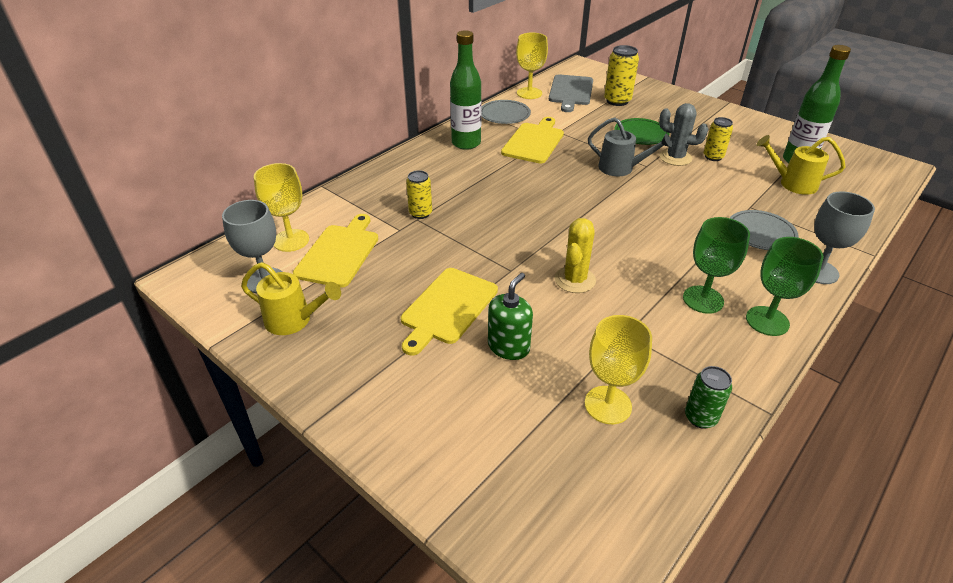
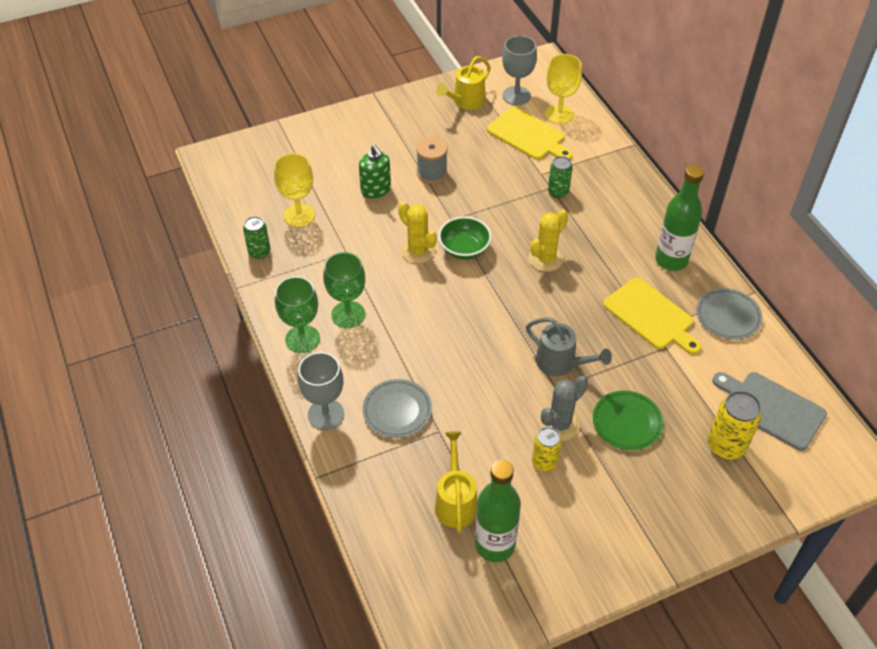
camera: 115 degrees right, 10 degrees up
(420, 213) = (558, 192): yellow can -> green can
(447, 308) = (432, 173): yellow cutting board -> grey spool
(516, 200) = (545, 259): none -> yellow cactus
(529, 93) = (781, 363): yellow goblet -> none
(545, 249) = (464, 249): none -> green bowl
(621, 168) = (561, 363): grey watering can -> grey watering can turned 105 degrees counterclockwise
(792, 183) = (455, 501): yellow watering can -> yellow watering can turned 45 degrees counterclockwise

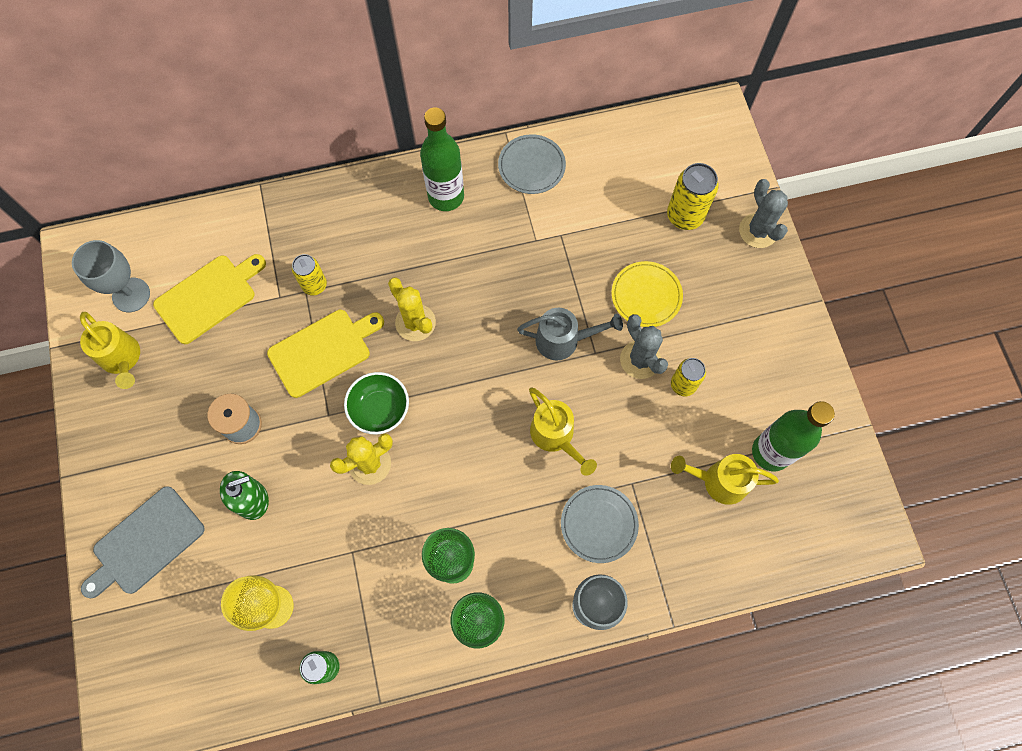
camera: 80 degrees left, 20 degrees up
(469, 369) = (556, 437): none -> yellow watering can
(558, 192) = (314, 285): green can -> yellow can
(559, 114) = (182, 253): yellow goblet -> none
(561, 363) = (564, 340): grey watering can -> grey watering can turned 45 degrees clockwise
(627, 422) = (646, 295): green plate -> yellow plate
(651, 316) = (518, 237): yellow cutting board -> yellow cutting board (323, 351)
(735, 514) = (758, 231): none -> grey cactus
(771, 409) = (648, 164): grey cutting board -> grey cutting board (145, 543)

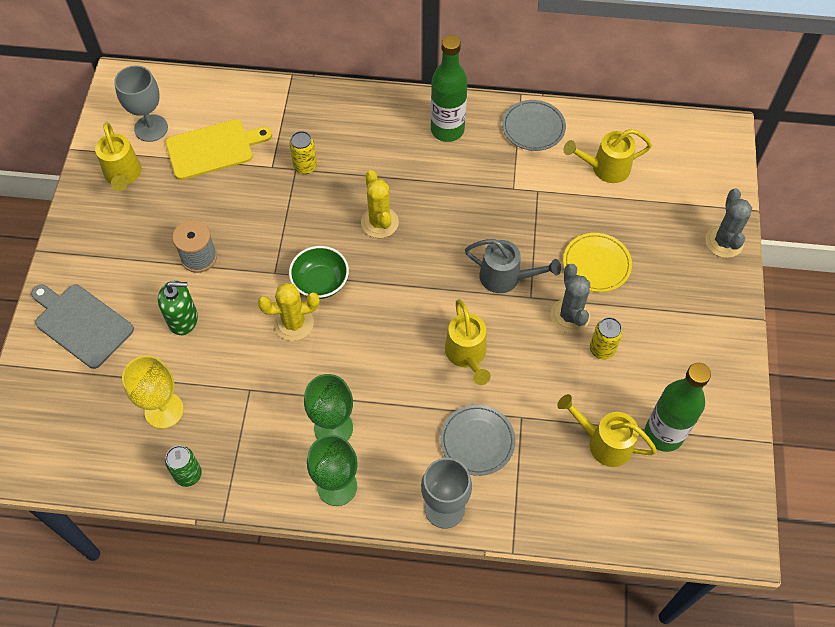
camera: 20 degrees right, 10 degrees down
(145, 543) = (81, 324): grey cutting board -> grey cutting board turned 60 degrees clockwise
(323, 351) = (291, 220): yellow cutting board -> none
(618, 189) = (605, 168): none -> yellow watering can
(685, 216) = (659, 209): yellow can -> none

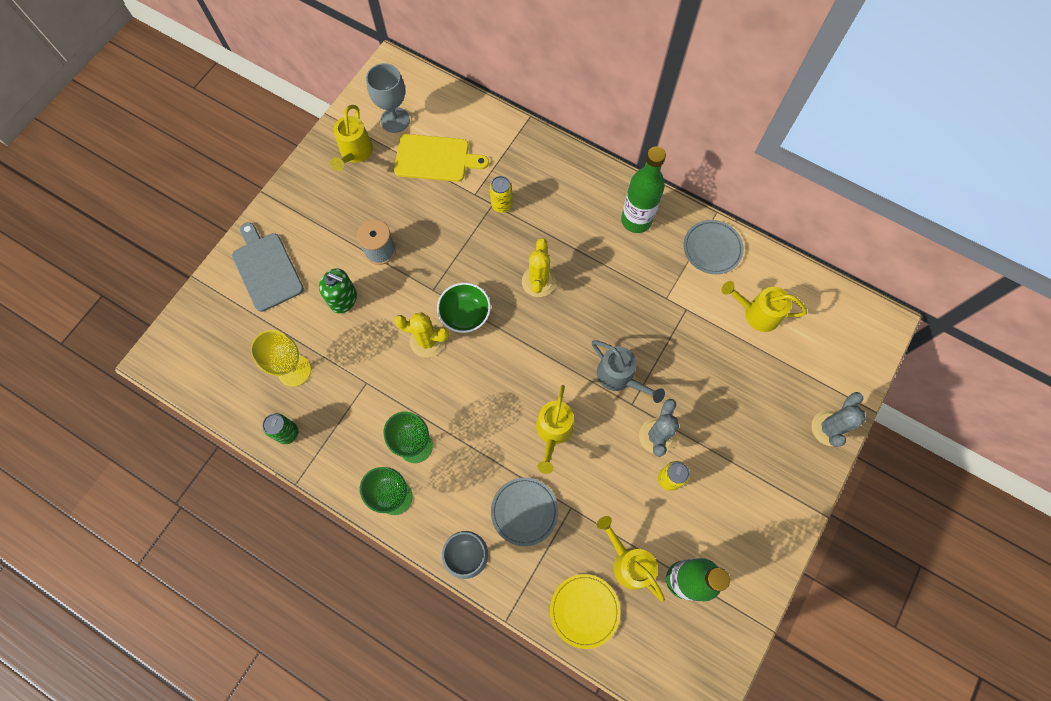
camera: 25 degrees right, 10 degrees up
(596, 264) = (704, 399): yellow plate -> yellow plate (584, 610)

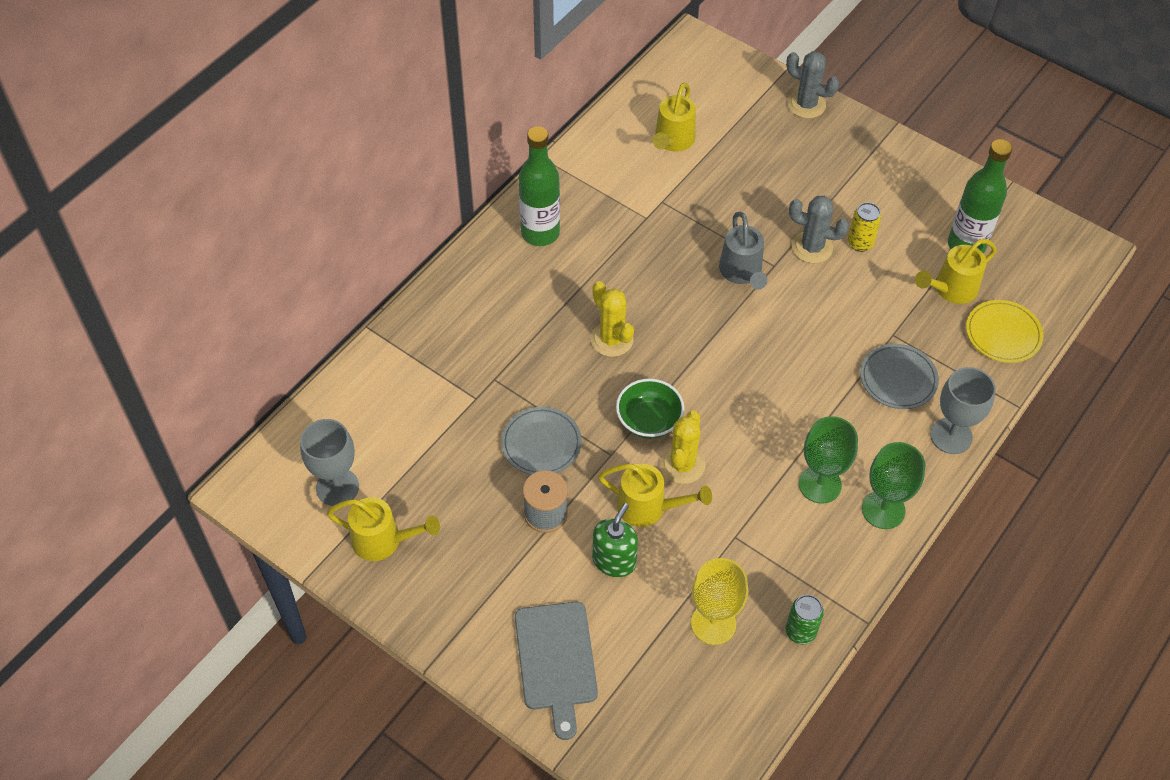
camera: 85 degrees left, 15 degrees down
(266, 269) = (556, 661): grey cutting board -> grey cutting board turned 75 degrees counterclockwise
(435, 158) = (412, 440): yellow cutting board -> none
(501, 205) = (497, 369): yellow can -> none
(538, 281) = (611, 339): yellow cactus -> yellow cactus turned 45 degrees clockwise
(553, 432) = (805, 343): yellow watering can -> yellow watering can (649, 508)
(619, 377) = (742, 273): grey watering can -> grey watering can turned 120 degrees clockwise
(712, 248) = (587, 167): grey plate -> grey plate (541, 443)

